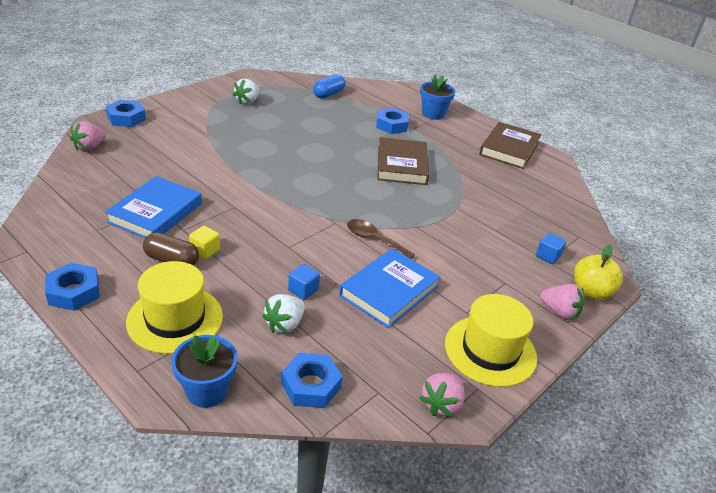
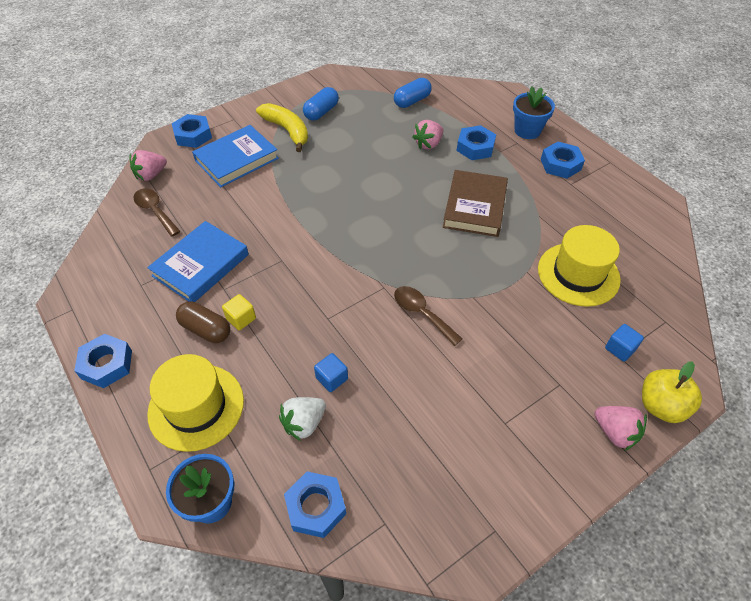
camera: 15 degrees right, 15 degrees up
(100, 174) = (155, 211): none -> brown spoon
(218, 114) = (287, 130): none -> yellow banana
(247, 101) = (321, 112): white strawberry -> blue capsule
(389, 291) = (424, 387): blue book -> blue book (236, 159)
(441, 404) = (450, 548): pink strawberry -> pink strawberry (428, 144)
(466, 136) = (560, 164): none -> blue nut
(490, 350) = (520, 480): yellow hat -> yellow hat (578, 274)
(509, 149) = (608, 185): brown book -> none

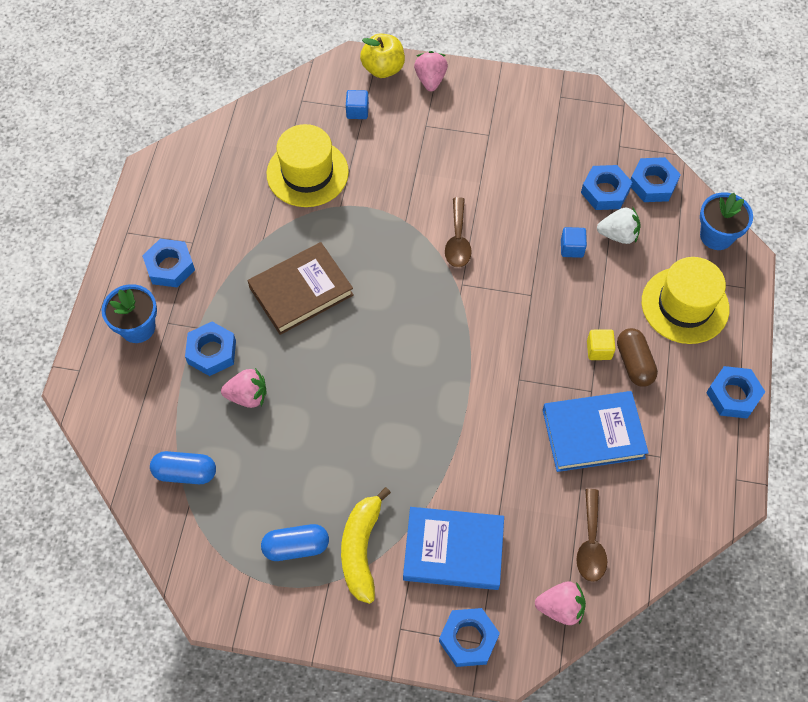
camera: 135 degrees left, 10 degrees up
(352, 457) = (605, 191): none -> blue nut

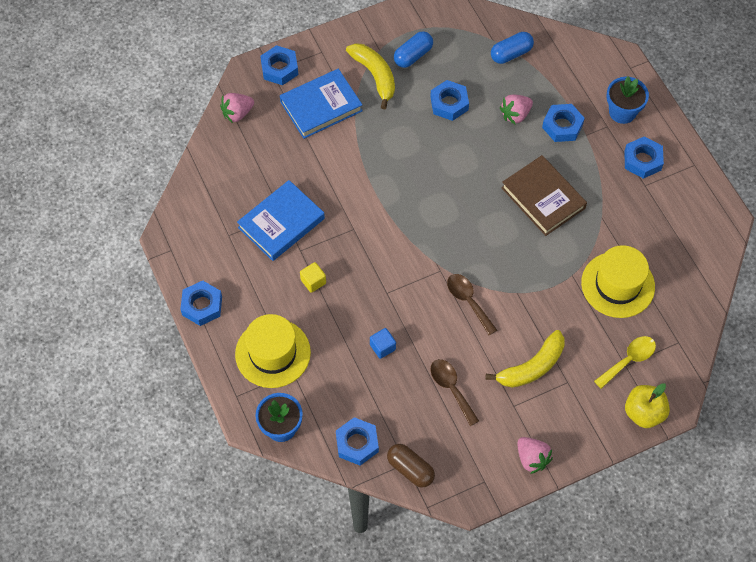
camera: 145 degrees right, 0 degrees up
(301, 291) = (543, 198): brown book -> brown book turned 60 degrees counterclockwise
(357, 111) = (629, 360): blue cube -> yellow spoon
(430, 80) = (598, 427): pink strawberry -> pink strawberry (532, 458)
(446, 154) = (532, 367): none -> yellow banana
(590, 543) = (241, 157): brown spoon -> brown spoon (451, 388)
(605, 191) = (389, 412): blue nut -> blue nut (449, 103)
(618, 235) = (356, 380): white strawberry -> none
(634, 363) = (283, 287): brown capsule -> brown capsule (410, 469)

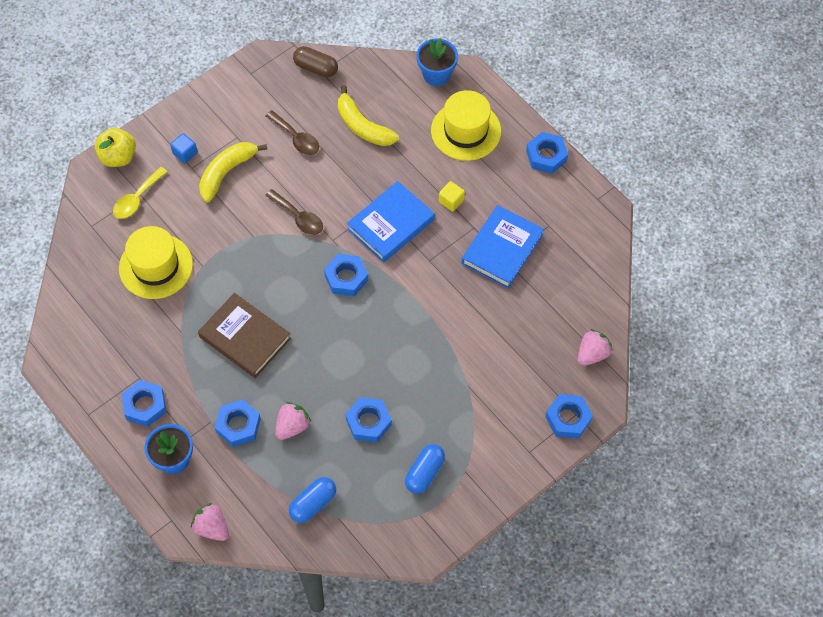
camera: 165 degrees right, 0 degrees up
(321, 106) = (506, 384): blue book -> blue book (391, 224)
(357, 443) = (367, 77): blue nut -> blue nut (346, 278)
(375, 76) = (460, 436): yellow banana -> yellow banana (363, 126)
(382, 347) = (368, 158): blue cube -> blue cube (185, 153)
(532, 458) = (213, 99): pink strawberry -> pink strawberry (212, 528)

